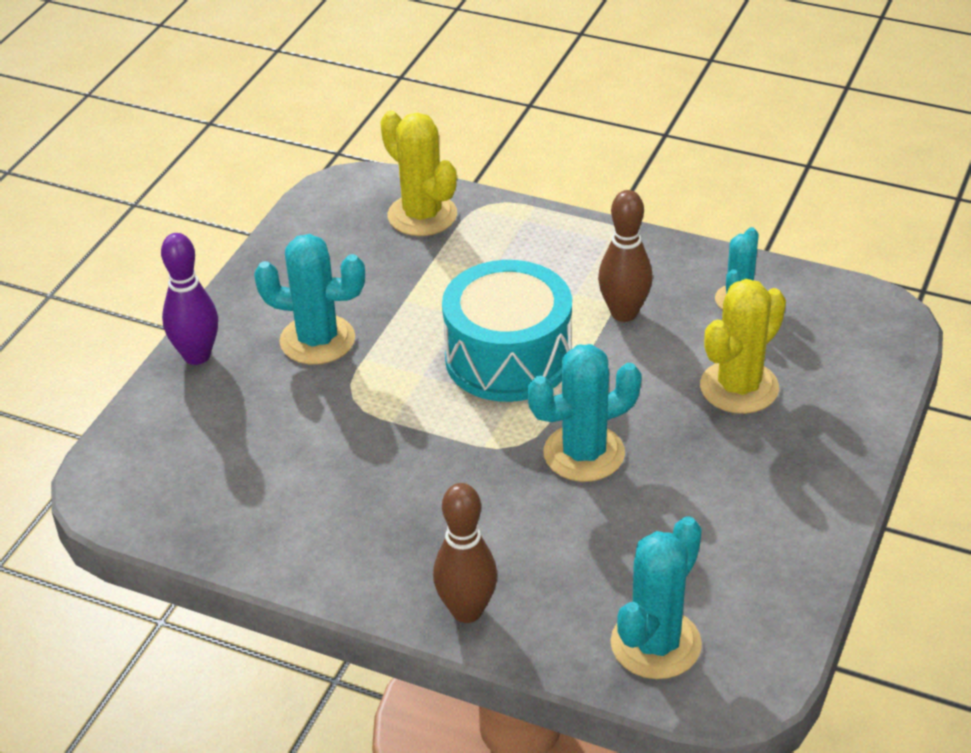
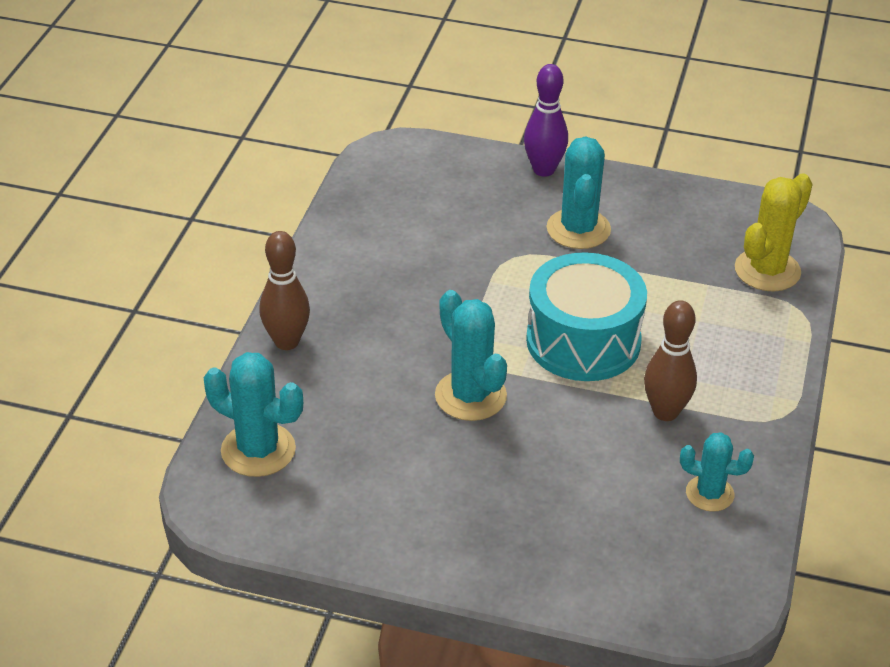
camera: 80 degrees right, 0 degrees up
(739, 387) = (578, 496): yellow cactus -> none

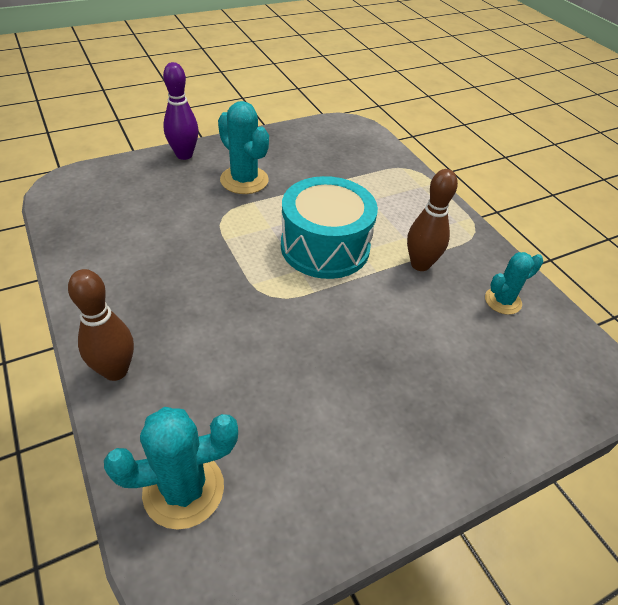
camera: 45 degrees left, 5 degrees up
(470, 396) = (299, 327): turquoise cactus -> none
(767, 270) = (369, 156): yellow cactus -> none

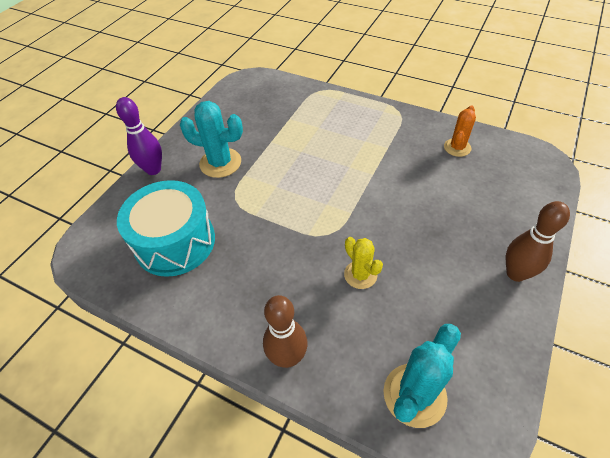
camera: 30 degrees left, 5 degrees up
(258, 350) = (360, 275): none -> yellow cactus
(325, 247) = (325, 178): turquoise drum -> turquoise drum (175, 242)
(420, 264) = (392, 153): brown bowling pin -> brown bowling pin (516, 273)
(503, 301) = (457, 147): turquoise cactus -> orange cactus

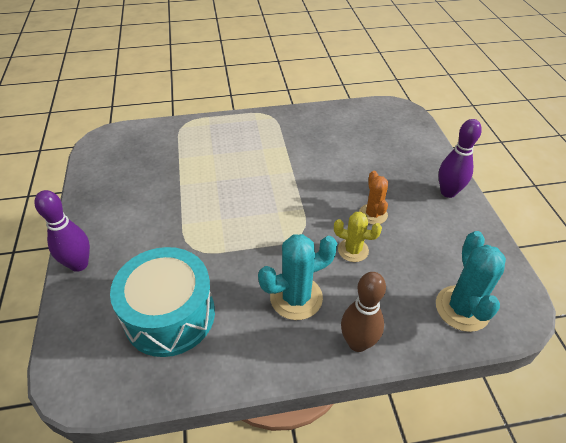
camera: 40 degrees left, 5 degrees down
(220, 163) = (147, 224): turquoise cactus -> turquoise cactus (296, 297)
(457, 147) = (336, 124): orange cactus -> orange cactus (373, 214)
(516, 273) = (448, 192): brown bowling pin -> purple bowling pin

